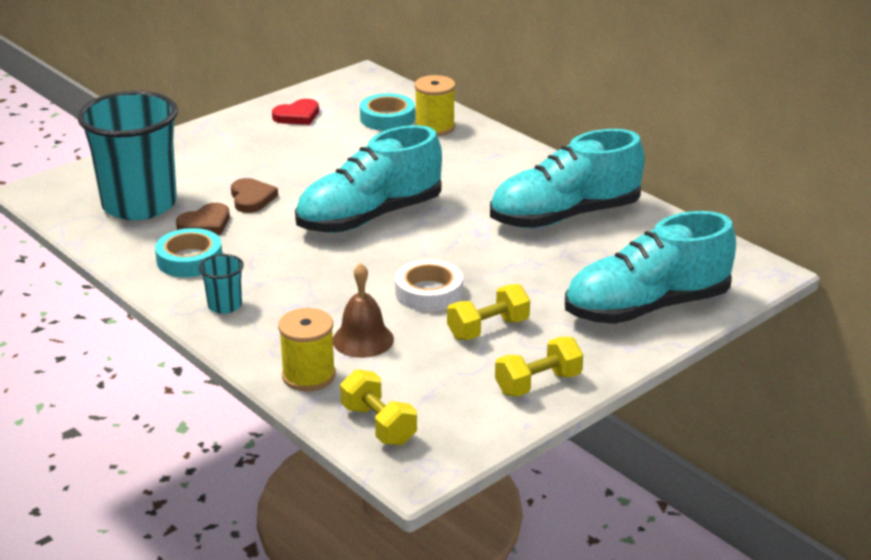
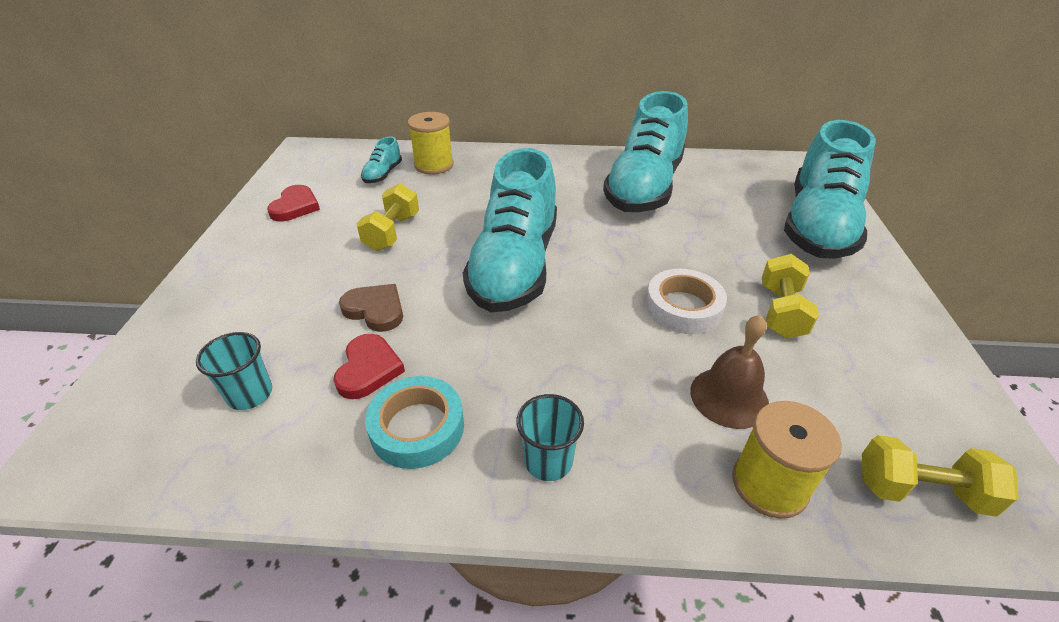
camera: 45 degrees left, 10 degrees up
(139, 205) = (250, 394): turquoise cup -> turquoise cup, size x0.41
(205, 224) = (368, 369): brown heart -> red heart
(387, 118) = (383, 174): turquoise tape -> turquoise shoe
(538, 384) = (902, 337): yellow dumbbell -> yellow dumbbell (392, 232)

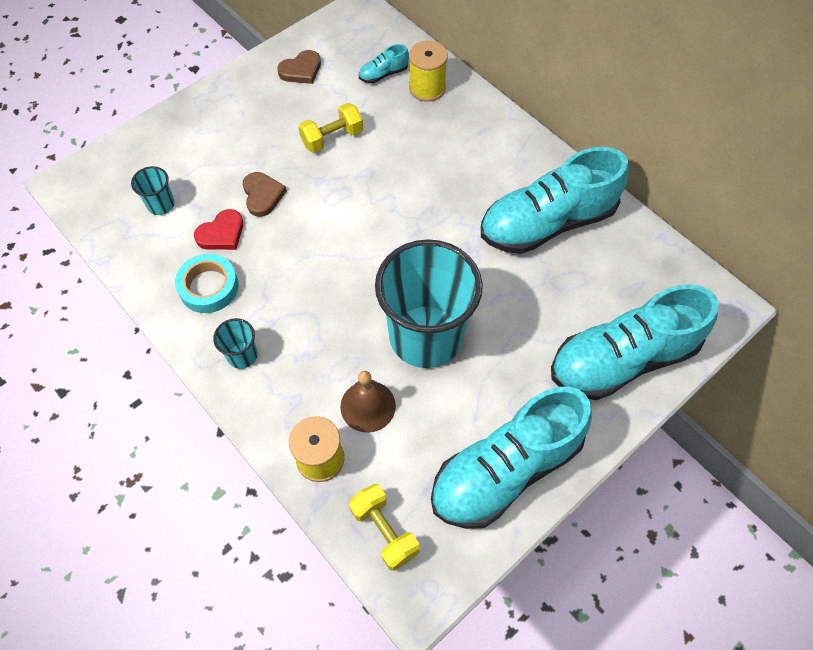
camera: 45 degrees right, 20 degrees up
(295, 206) = (301, 70): red heart -> brown heart
(515, 266) = (370, 224): turquoise shoe -> turquoise shoe (505, 470)
(683, 307) = (426, 336): white tape -> turquoise cup
(781, 311) = (480, 390): yellow dumbbell -> none

